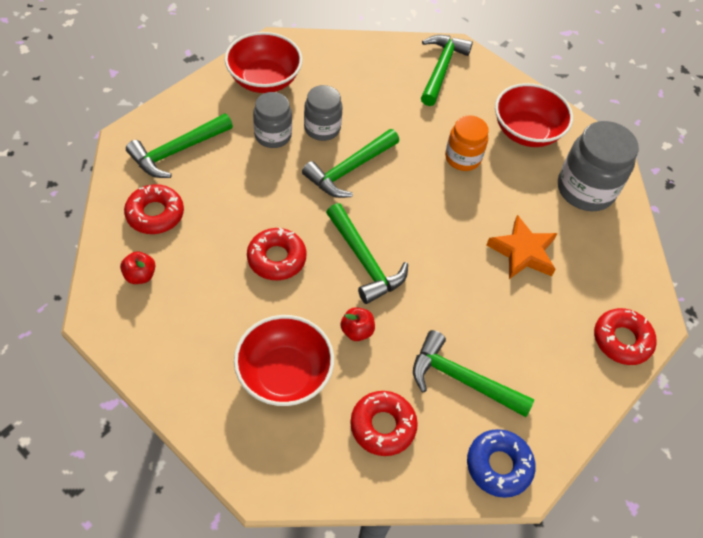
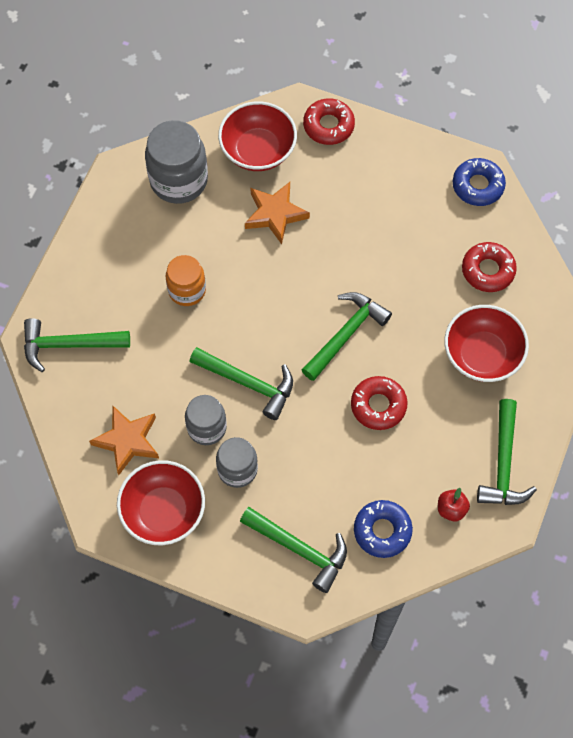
camera: 105 degrees left, 10 degrees up
(155, 214) = (382, 531): red donut -> blue donut
(337, 77) = (127, 441): none -> orange star
(357, 331) = (417, 316): red apple -> none
(462, 380) = (421, 228): green hammer -> green hammer (503, 463)
(526, 131) = (126, 244): red bowl -> red bowl (258, 150)

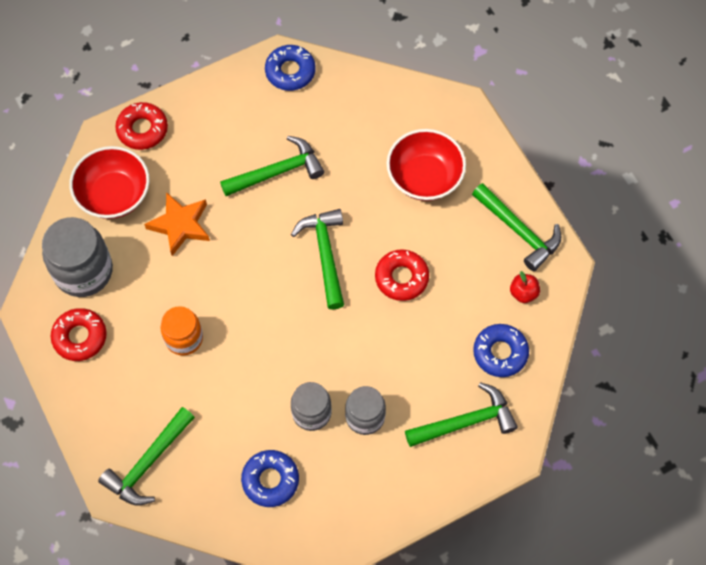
camera: 50 degrees left, 0 degrees up
(127, 441) = (270, 480): orange star -> blue donut
(163, 511) = (352, 497): red bowl -> none
(248, 383) = (302, 354): green hammer -> green hammer (277, 172)
(488, 270) = (363, 120): red donut -> red donut (80, 337)

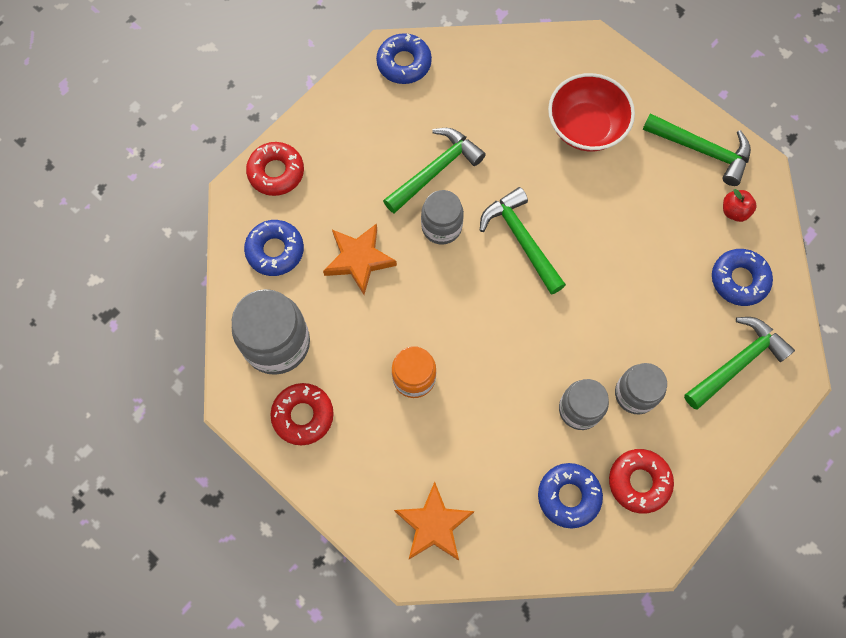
camera: 20 degrees left, 5 degrees up
(114, 194) = (275, 250): red bowl -> blue donut
(148, 463) = (434, 525): green hammer -> orange star
(261, 221) = (441, 227): none -> grey jar
(401, 278) = (608, 237): red donut -> red donut (639, 482)

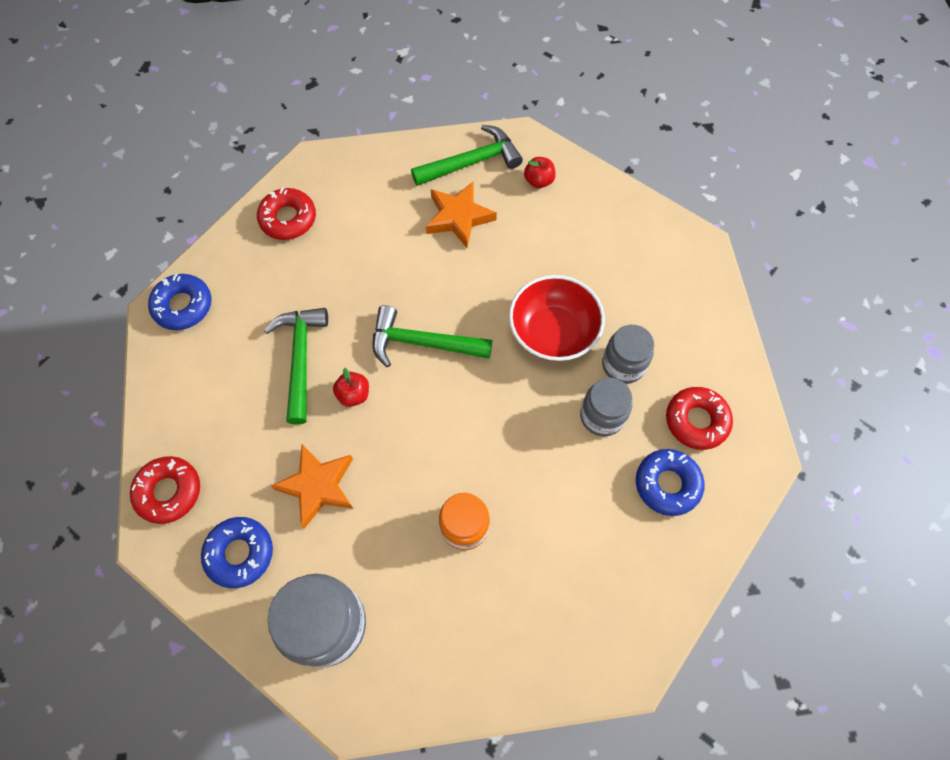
camera: 50 degrees left, 5 degrees down
(303, 415) = (414, 656): red donut -> red donut (288, 219)
(434, 525) = (607, 617): orange star -> orange star (459, 217)
(441, 227) = (353, 394): grey jar -> red apple
(586, 127) = (375, 221): red bowl -> red bowl (553, 332)
(737, 363) = (657, 275): green hammer -> none
(739, 280) = (594, 221): blue donut -> none

